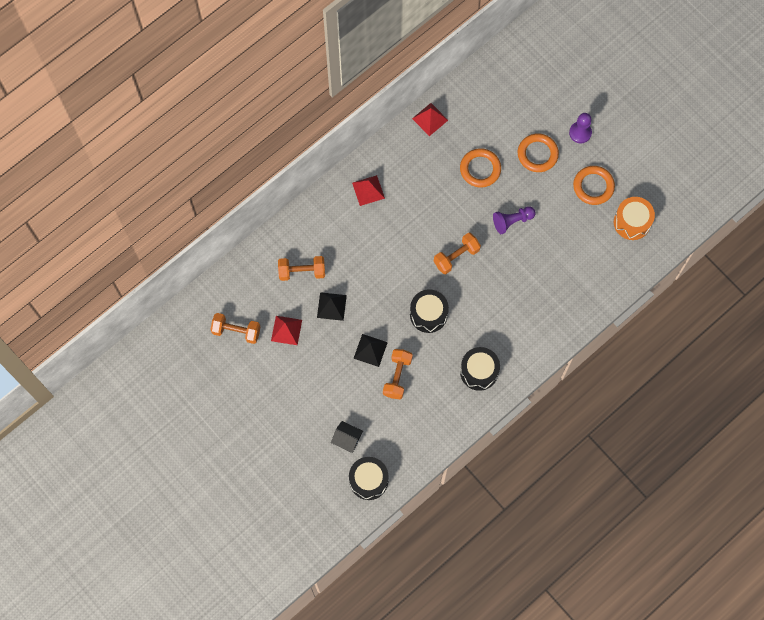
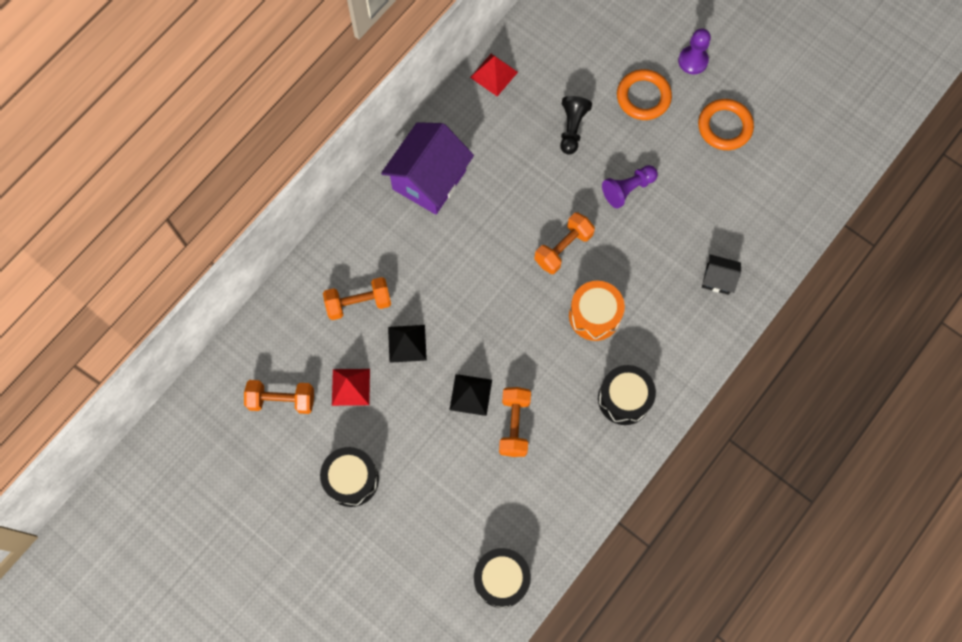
camera: 10 degrees left, 0 degrees up
(347, 439) = (461, 525): black house -> black house (717, 279)
(368, 190) = (429, 180): red pyramid -> purple house
(428, 314) = (540, 332): black drum -> black drum (351, 479)
(480, 169) = (572, 128): orange ring -> black pawn
(632, 222) = (785, 165): orange drum -> orange drum (594, 315)

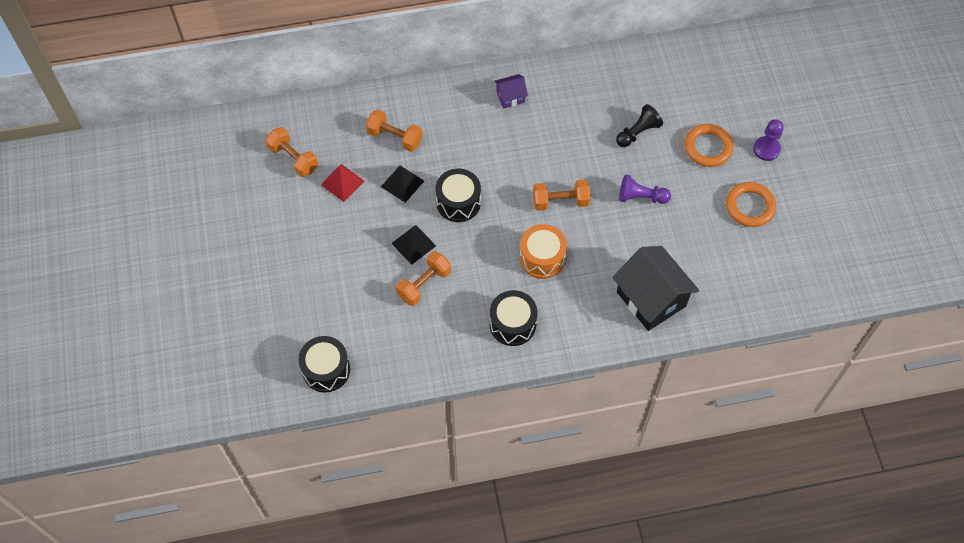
camera: 40 degrees right, 10 degrees down
(351, 479) = (291, 237): black drum -> black drum (458, 202)
(429, 180) = (510, 97): purple house -> purple house, size x0.48
(494, 74) = (615, 63): red pyramid -> none
(717, 279) = (651, 299): black house -> black house, size x2.08

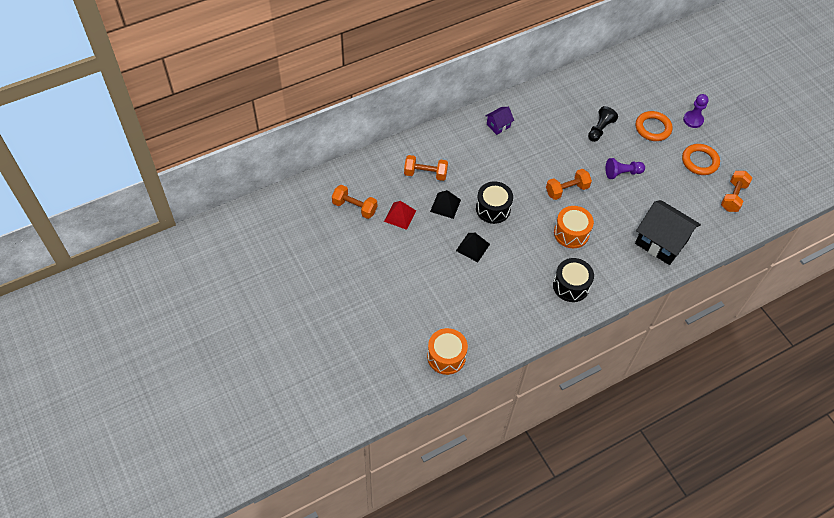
camera: 20 degrees left, 5 degrees down
(326, 370) = (446, 356): black drum -> orange drum
(424, 284) = (493, 274): orange dumbbell -> orange dumbbell (733, 197)

